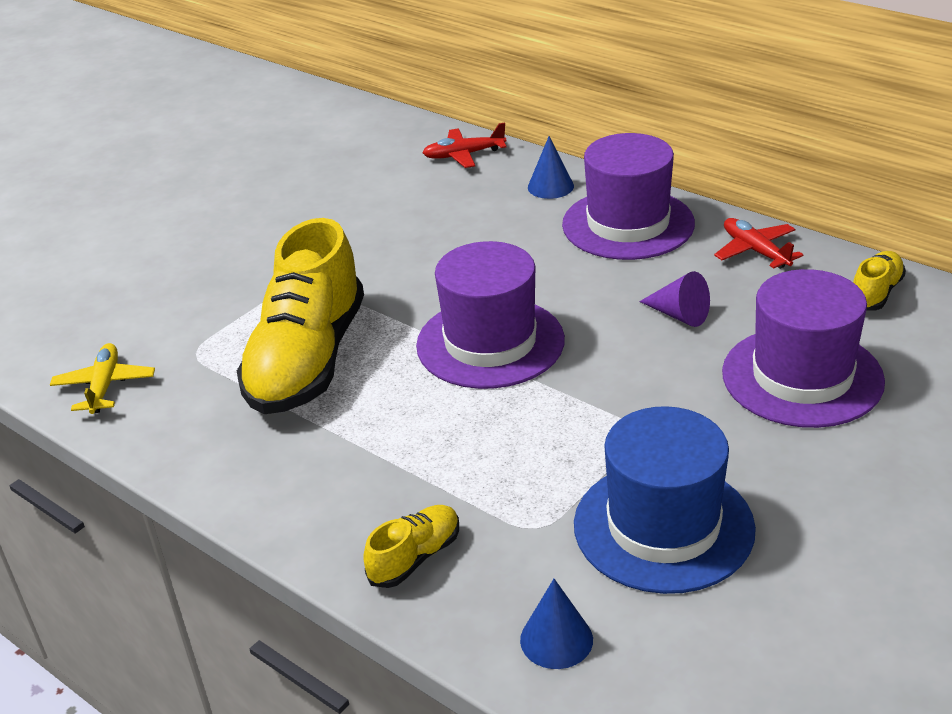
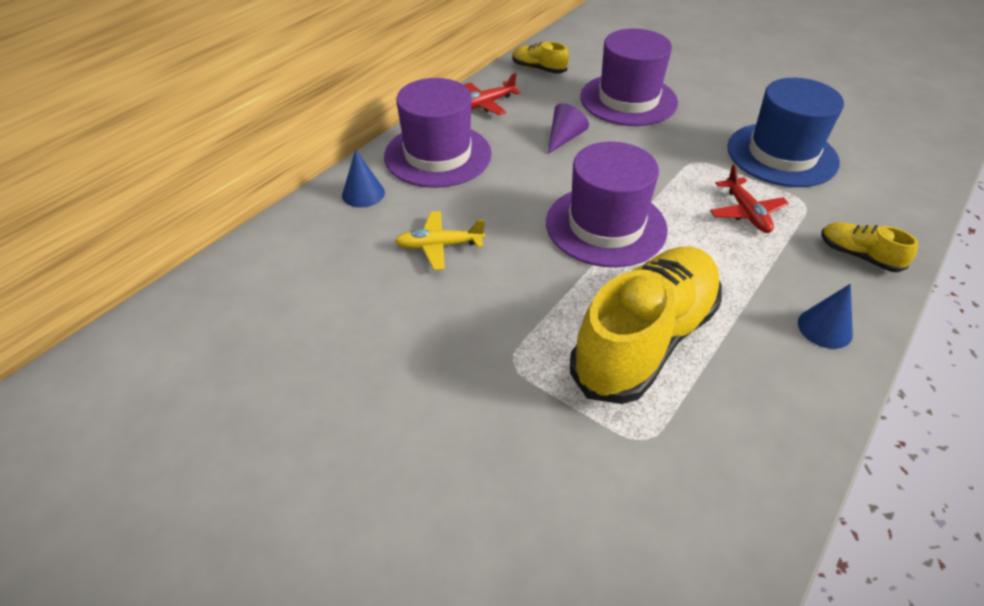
camera: 95 degrees left, 10 degrees up
(105, 386) = (720, 522): yellow plane -> yellow plane (439, 246)
(307, 360) = (644, 340): yellow shoe -> yellow shoe turned 60 degrees counterclockwise
(463, 155) = (277, 250): red plane -> red plane (746, 212)
(556, 639) = (893, 195): blue cone -> blue cone (825, 328)

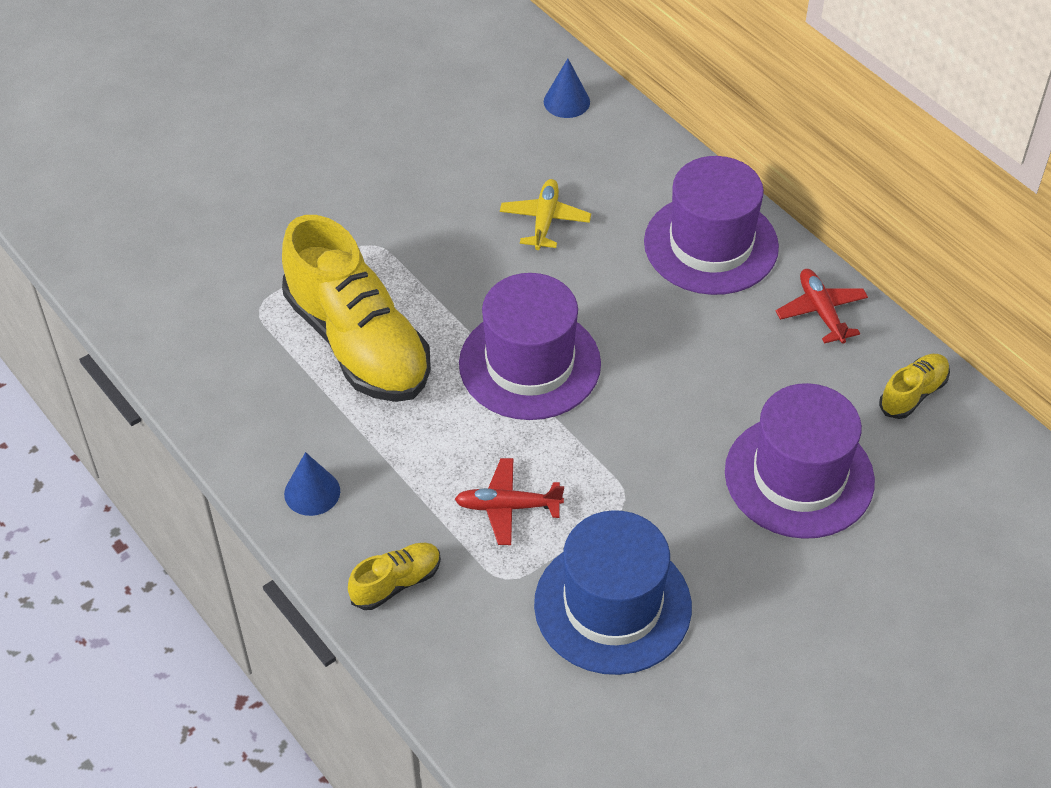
camera: 105 degrees right, 5 degrees up
(363, 194) = (652, 173): blue cone -> blue cone (566, 101)
(564, 138) = (716, 374): purple cone -> none

